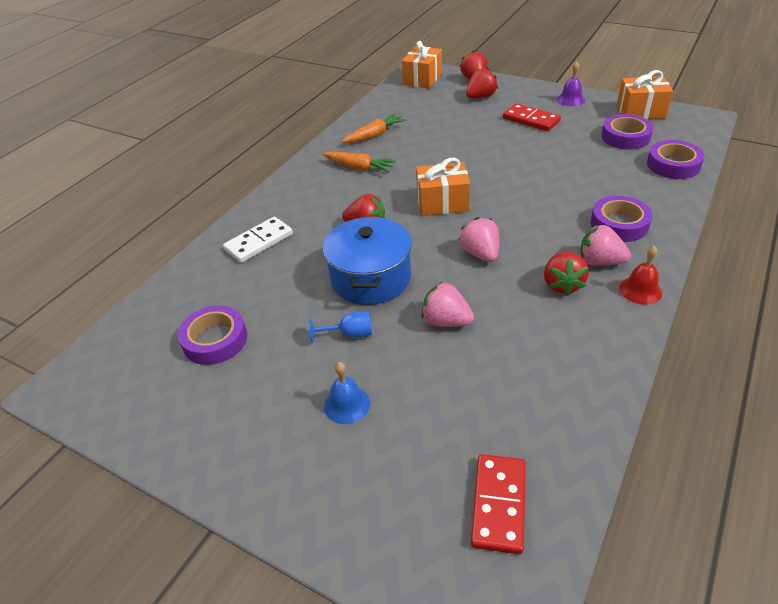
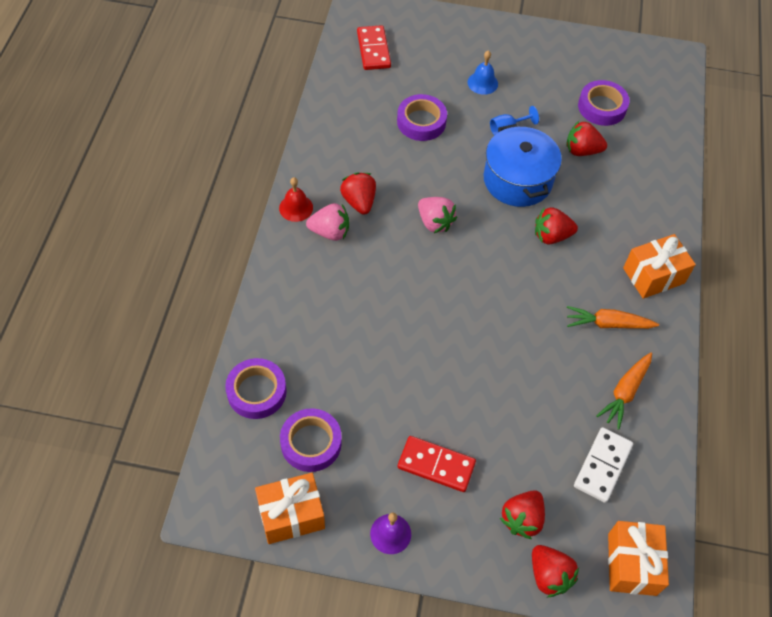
camera: 155 degrees right, 15 degrees up
(259, 242) = (639, 200): white domino -> white domino (602, 466)
(279, 295) = (582, 150): none -> red strawberry
(442, 203) = (492, 282): orange gift -> orange gift (653, 275)
(446, 321) = (441, 152): pink strawberry -> none
(619, 224) = (314, 282): purple tape -> purple tape (421, 122)

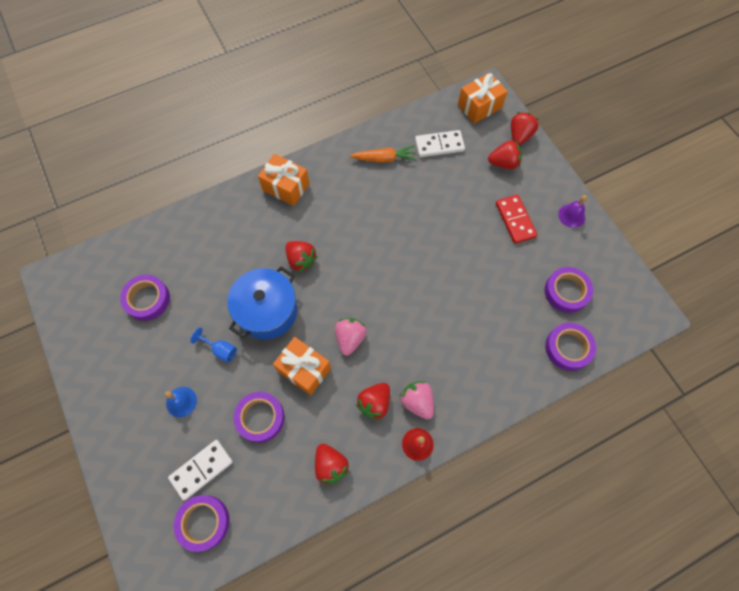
camera: 125 degrees left, 10 degrees up
(291, 515) = (612, 269): orange gift -> orange gift (304, 369)
(373, 50) = (203, 522): red domino -> purple tape
(414, 67) = (201, 470): none -> white domino
(582, 150) = (205, 287): red strawberry -> red strawberry (330, 465)
(607, 324) = (344, 191): orange carrot -> none

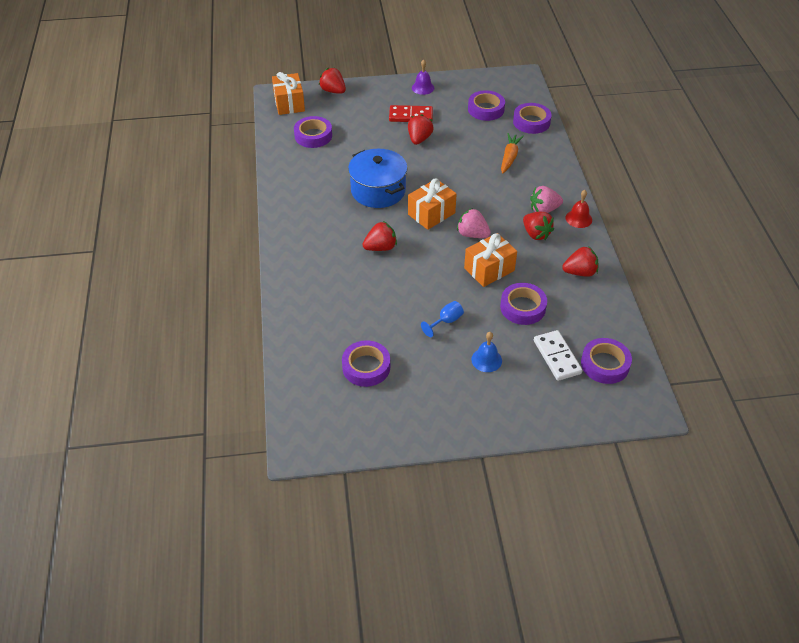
camera: 70 degrees left, 20 degrees down
(267, 311) = (421, 281): blue pot -> blue pot (378, 190)
(286, 187) = (296, 240): orange gift -> orange gift (431, 214)
(384, 158) = (306, 171): orange carrot -> orange carrot (509, 157)
(439, 145) = (313, 136): white domino -> purple tape
(503, 163) = (354, 106): red strawberry -> red strawberry (419, 139)

